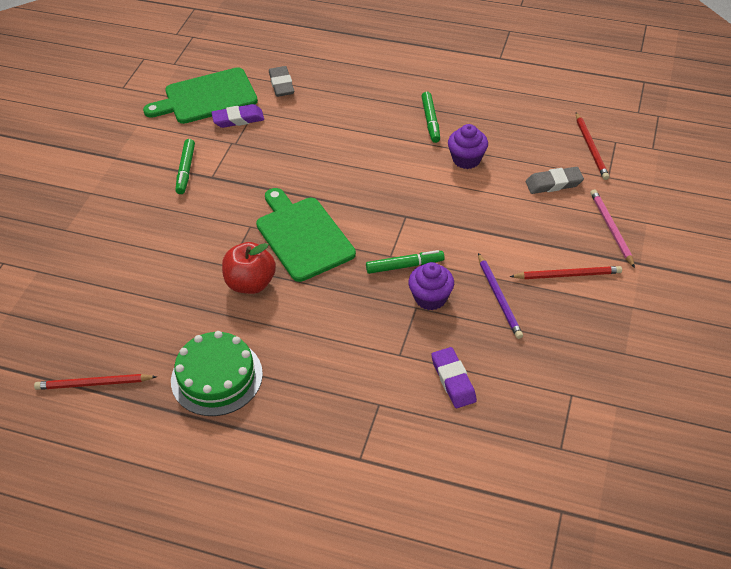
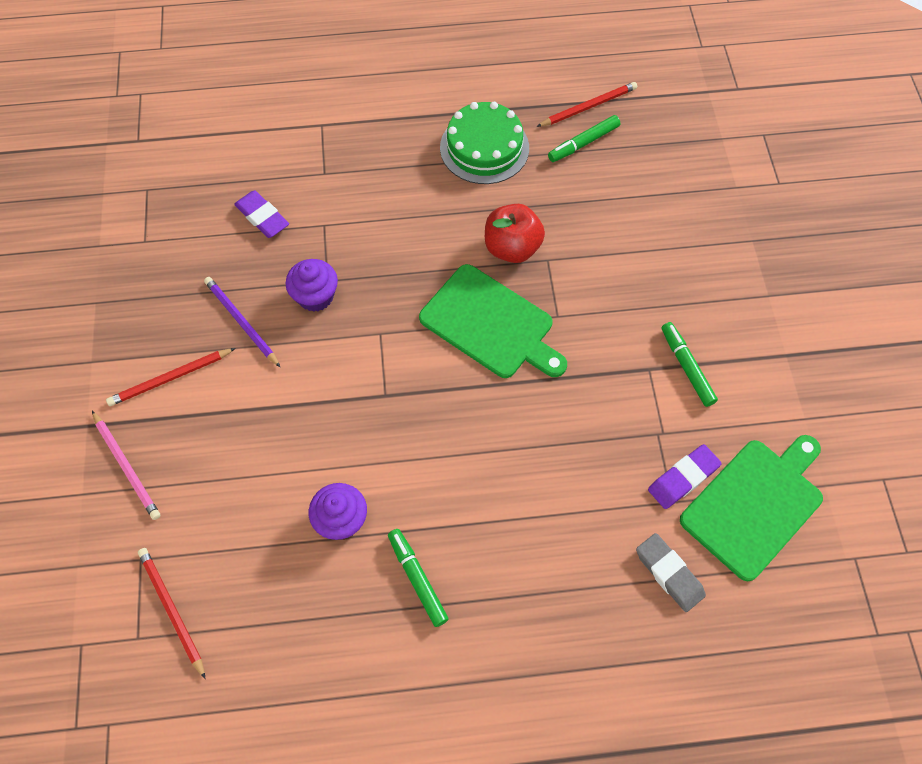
camera: 155 degrees right, 15 degrees up
(405, 266) = (358, 325): green marker -> green marker (583, 143)
(553, 183) = (213, 518): grey eraser -> none

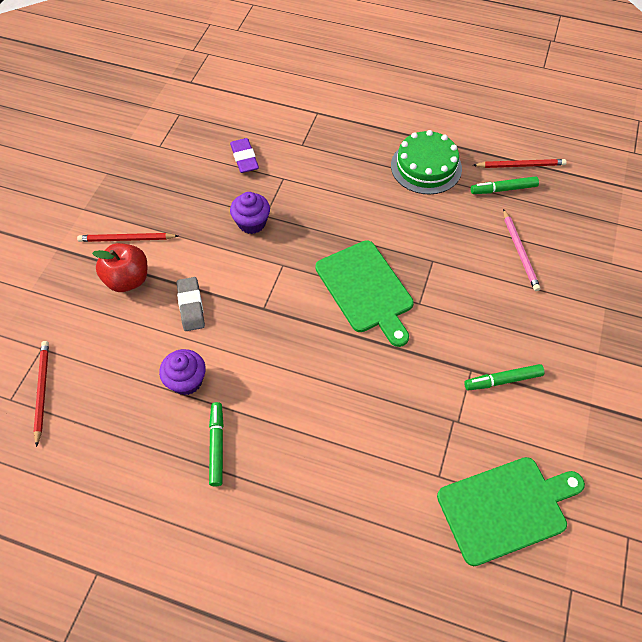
camera: 25 degrees right, 5 degrees down
(126, 466) = (67, 284): pink pencil -> pink pencil (519, 251)
(241, 322) = (193, 221): purple pencil -> none
(512, 248) = (410, 242): red apple -> red apple (128, 279)
(669, 573) = (408, 529): grey eraser -> grey eraser (191, 306)
(683, 478) = (456, 462): purple eraser -> none
(686, 367) = (502, 380): green marker -> green marker turned 105 degrees counterclockwise

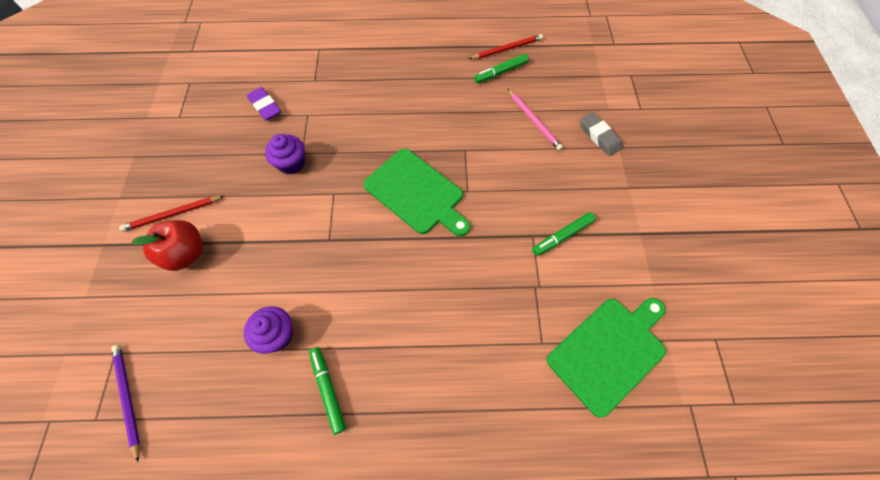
camera: 20 degrees left, 5 degrees up
(42, 391) = (128, 399): red pencil -> purple pencil
(191, 306) = (258, 260): grey eraser -> grey eraser (599, 136)
(426, 167) = (430, 71): green cake -> none

